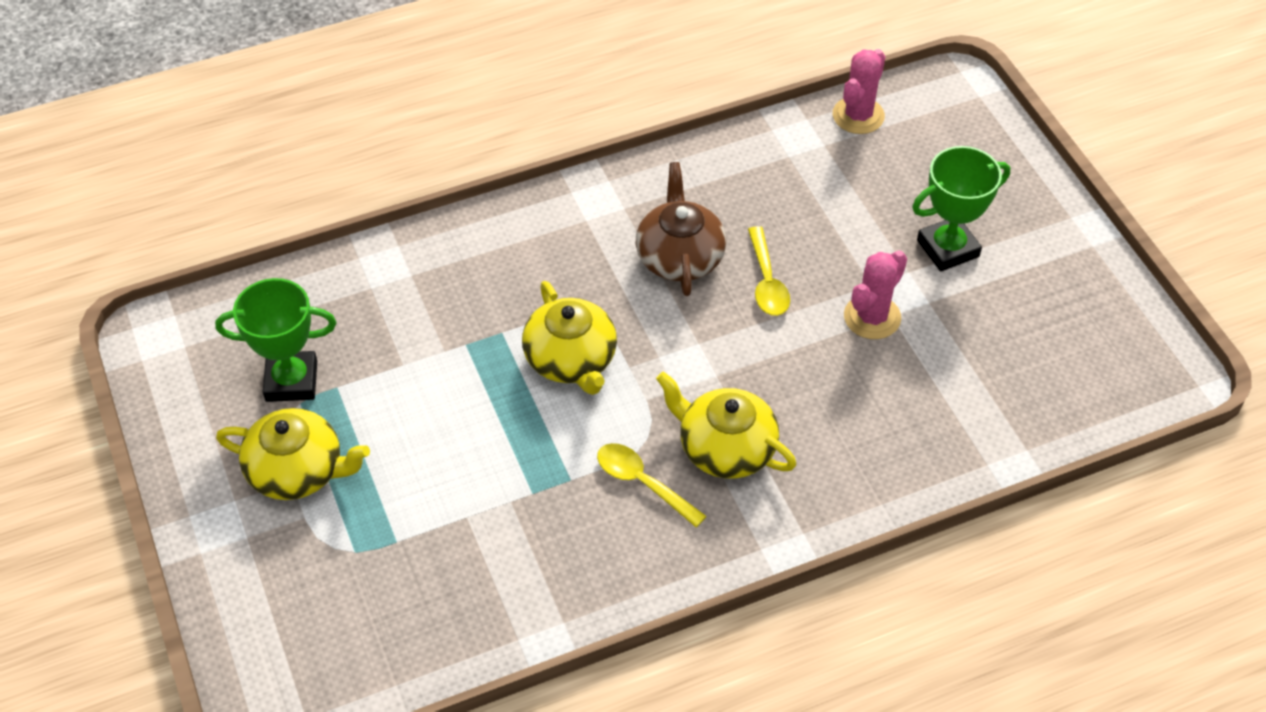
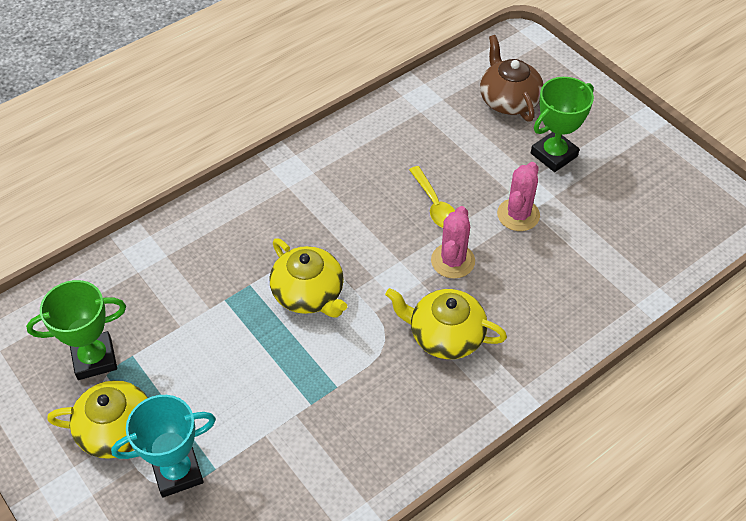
camera: 15 degrees left, 0 degrees up
(351, 535) = (177, 472): none -> turquoise trophy
(642, 483) = (392, 376): yellow spoon -> none
(680, 256) = (365, 199): brown teapot -> brown teapot (508, 100)
(858, 116) = (459, 74): pink cactus -> pink cactus (453, 261)

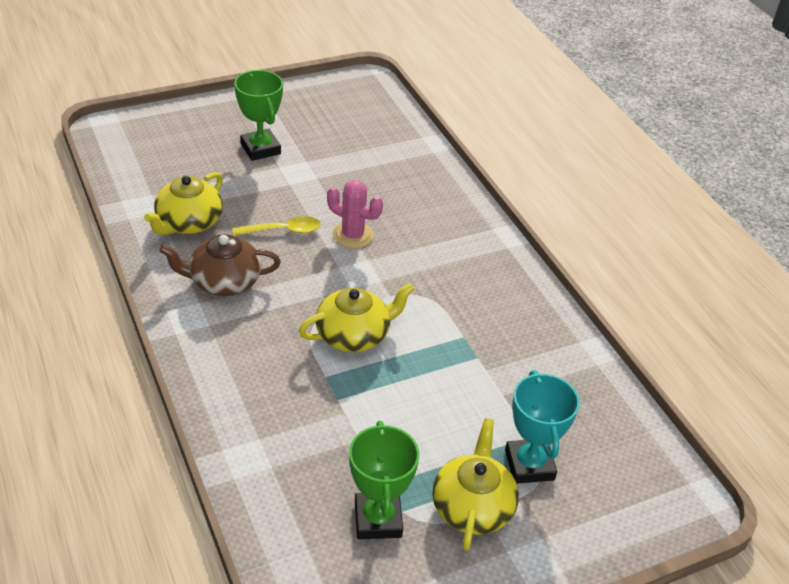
camera: 80 degrees left, 10 degrees down
(445, 335) = (430, 258): yellow teapot -> yellow teapot (188, 223)
(508, 100) = (178, 156): brown teapot -> brown teapot (224, 281)
(518, 215) = (318, 186): pink cactus -> none

